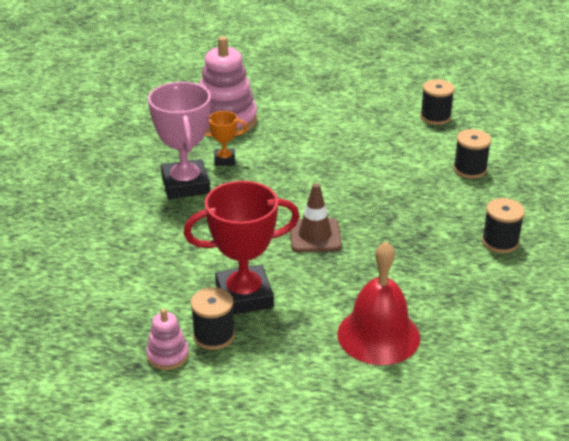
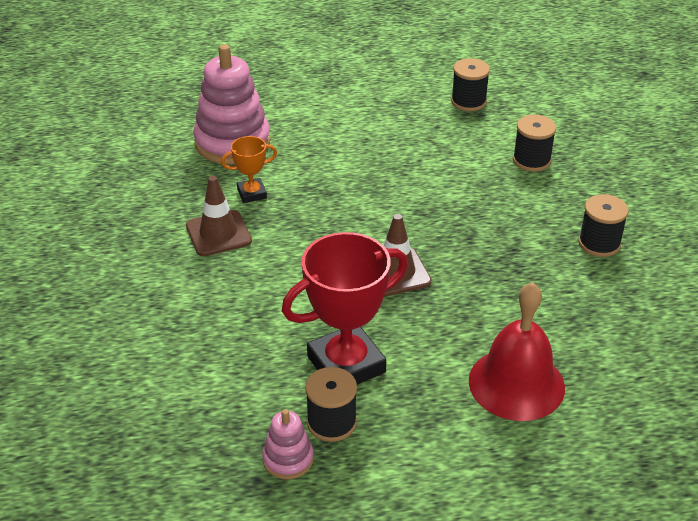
camera: 15 degrees left, 5 degrees up
(185, 185) = (218, 233): pink trophy -> brown traffic cone

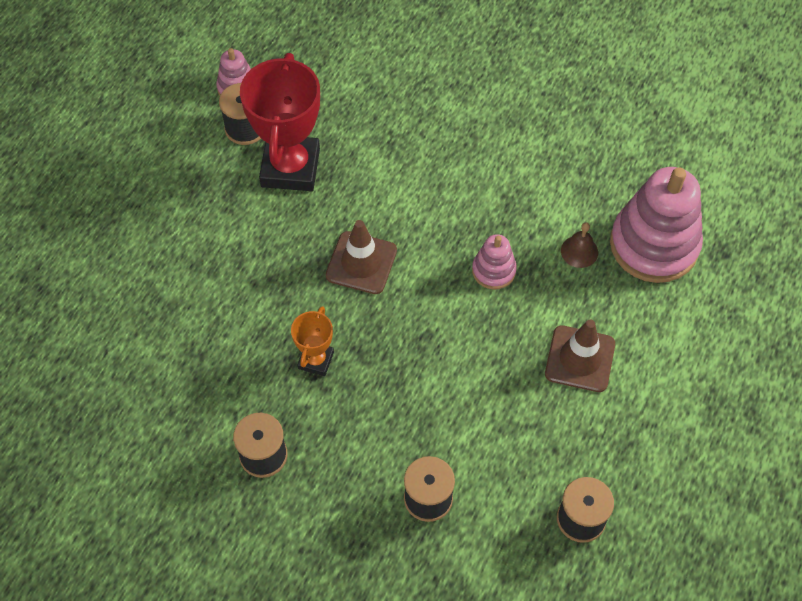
camera: 125 degrees right, 20 degrees up
(218, 233) = (514, 165): brown traffic cone -> brown traffic cone (580, 359)
(252, 194) = (555, 218): orange trophy -> orange trophy (316, 360)
(272, 172) = (579, 251): none -> brown bell
(330, 203) = (493, 270): none -> pink stacking toy
(516, 383) = (176, 263): red bell -> none

